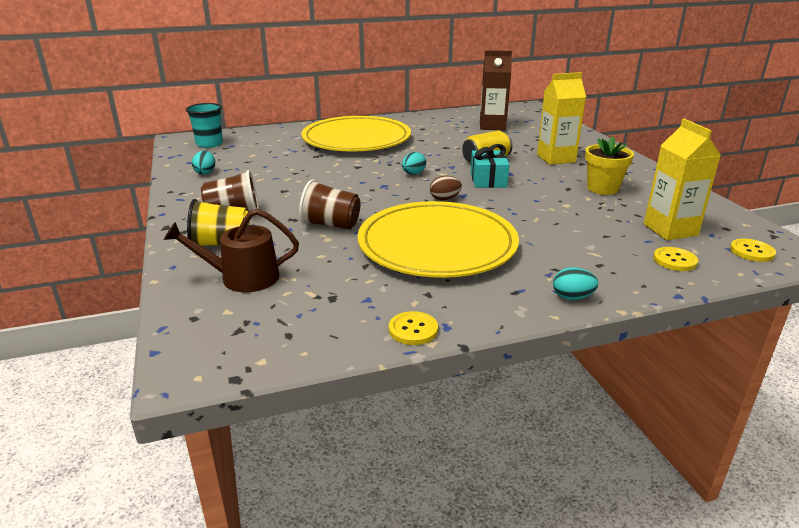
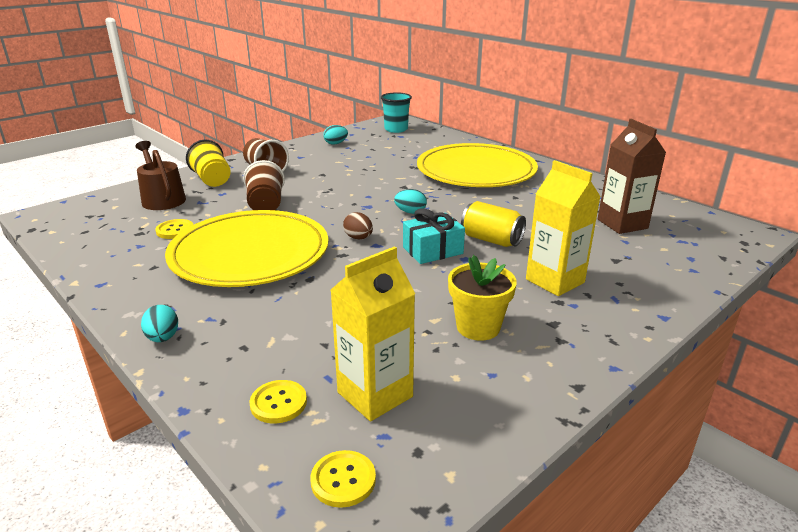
camera: 65 degrees right, 0 degrees up
(413, 330) = (94, 272): yellow button -> yellow button (175, 230)

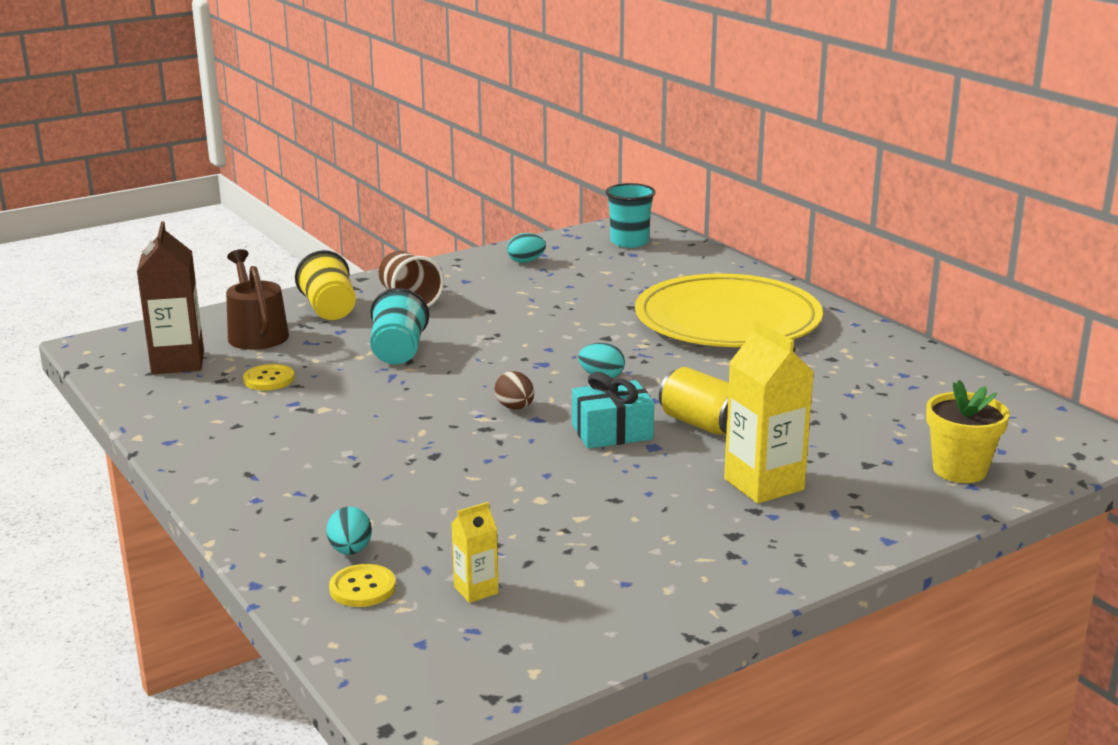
camera: 10 degrees right, 5 degrees down
(163, 338) = (240, 509): turquoise egg -> turquoise egg (350, 550)
(250, 253) = (363, 417): yellow plate -> none
(266, 205) = (398, 352): brown cup -> turquoise cup
(343, 480) = (415, 664): yellow button -> none
(375, 394) = (476, 590): yellow carton -> yellow carton, size x0.51
(478, 327) = (632, 531): yellow flower pot -> yellow flower pot (959, 470)
(622, 224) = (909, 415): brown carton -> brown carton (178, 363)

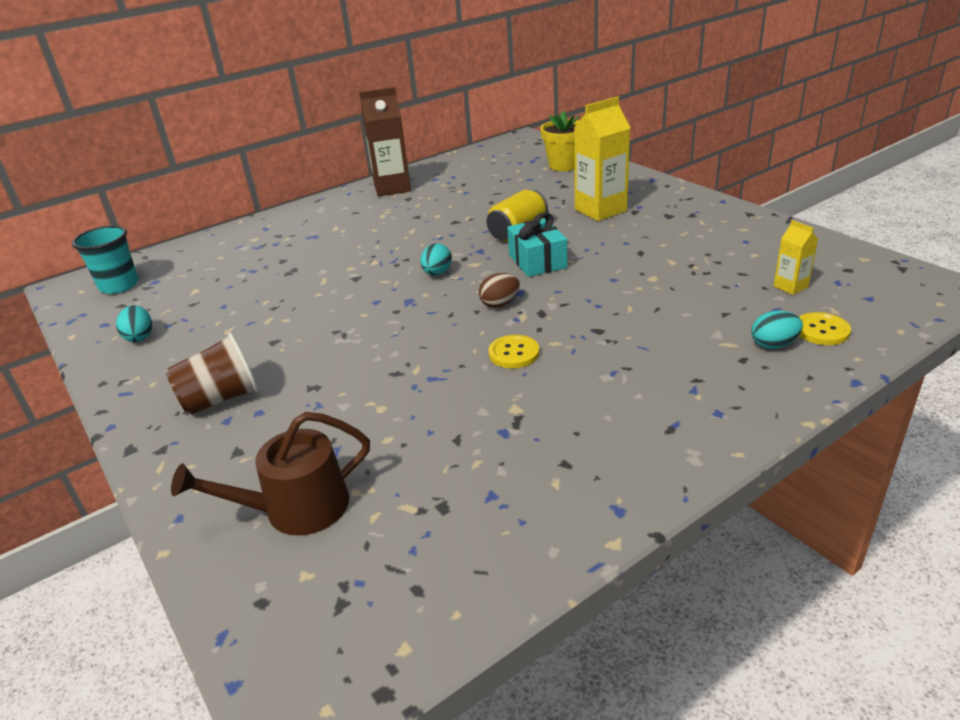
camera: 90 degrees left, 10 degrees up
(178, 363) = (385, 567): brown carton -> brown carton (392, 188)
(269, 379) = (442, 464): yellow button -> yellow button (514, 353)
(329, 310) = (231, 457): yellow cup -> none
(398, 352) = (372, 383): turquoise cup -> none
(727, 320) = (329, 233): yellow plate -> none

